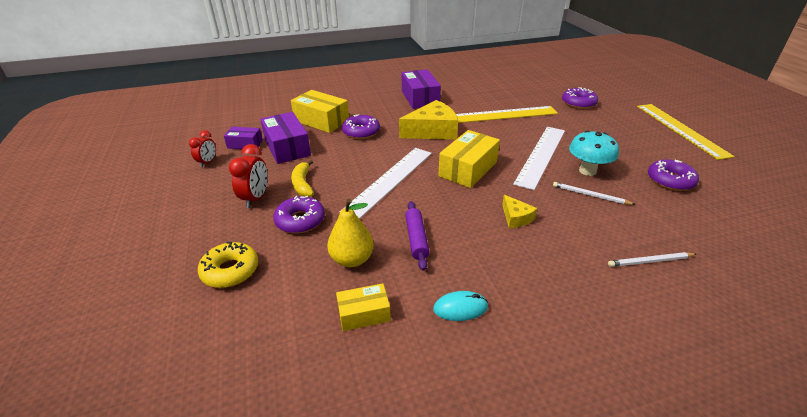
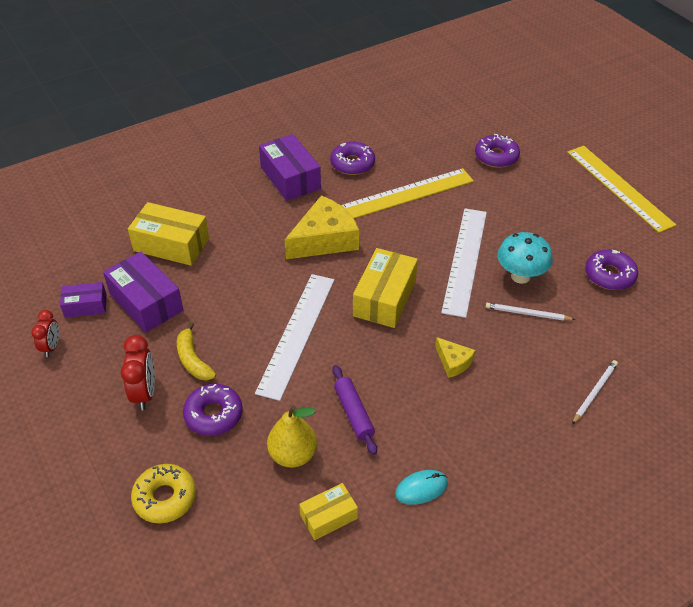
camera: 15 degrees left, 10 degrees up
(361, 132) = (233, 257): purple donut -> purple donut (352, 164)
(650, 261) = (594, 392): white pencil -> white pencil turned 150 degrees clockwise

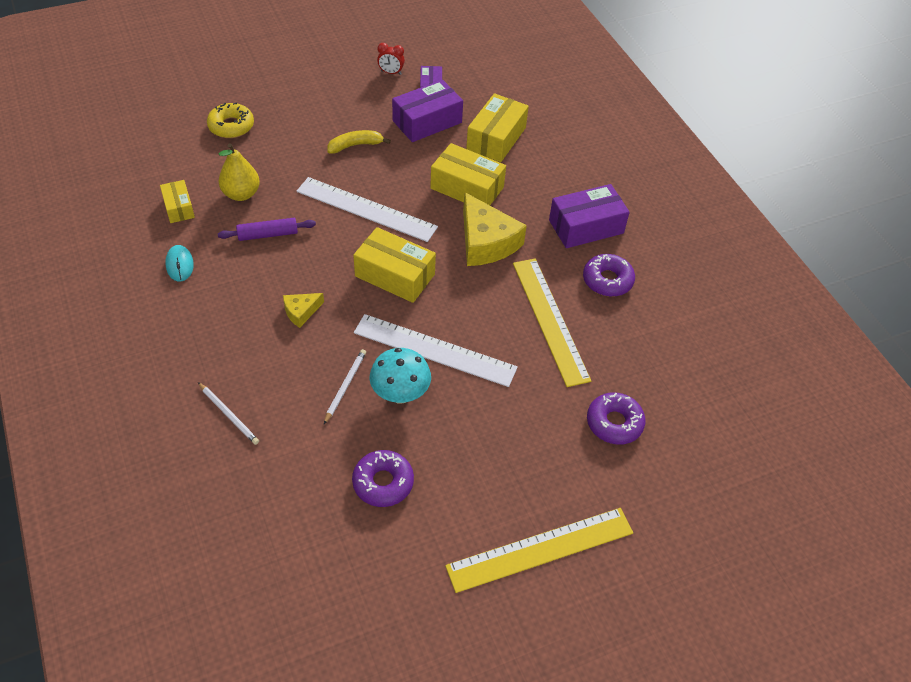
camera: 95 degrees right, 5 degrees up
(144, 393) = (329, 119): red clock -> none
(213, 414) = (295, 154): purple donut -> none
(251, 259) = (467, 188): none -> yellow box

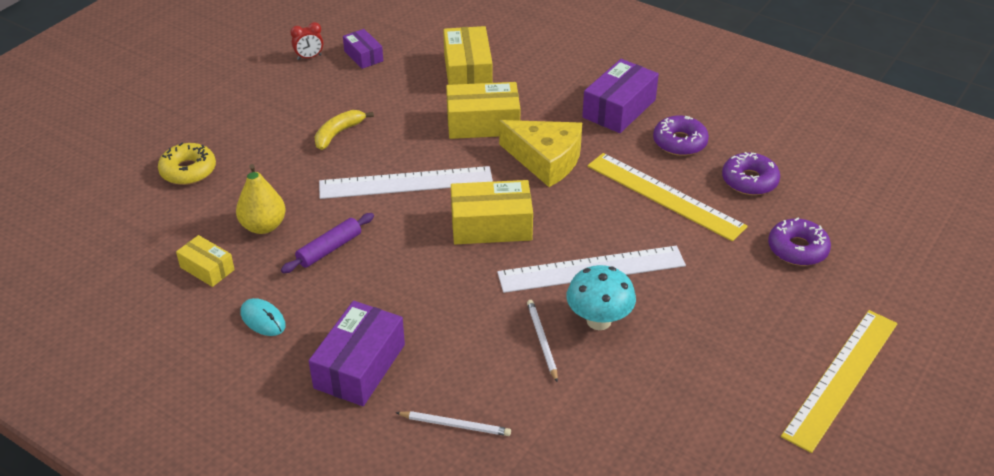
camera: 30 degrees left, 10 degrees down
(301, 312) = (433, 300): yellow cheese -> none
(383, 482) = (659, 401): purple donut -> purple donut (749, 181)
(427, 121) = (388, 84): purple box -> purple box (359, 366)

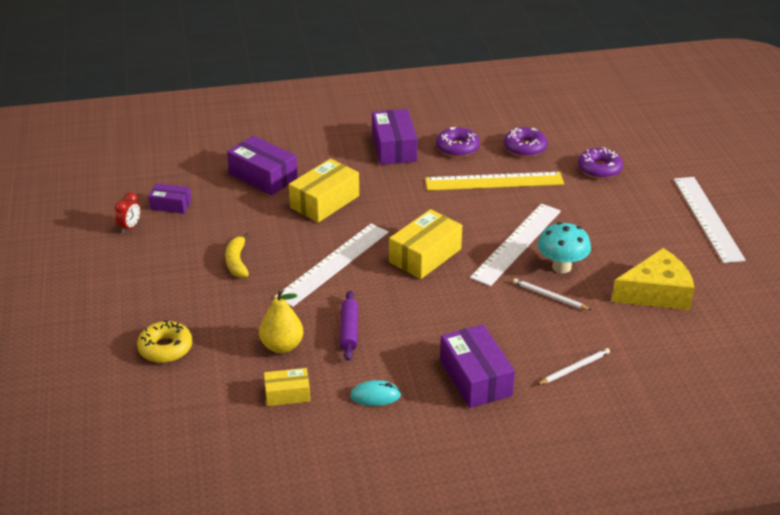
camera: 45 degrees left, 5 degrees down
(467, 72) = (263, 176): yellow box -> purple box
(546, 160) = (397, 201): yellow cheese -> yellow cheese (656, 293)
(841, 378) = (707, 218): yellow ruler -> white ruler

